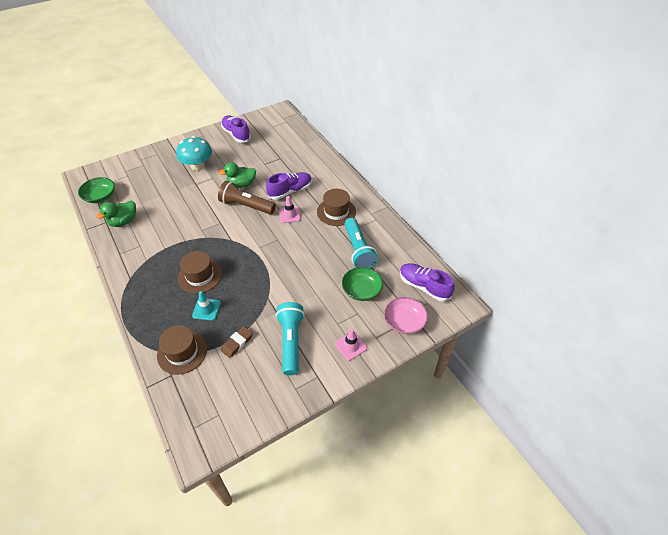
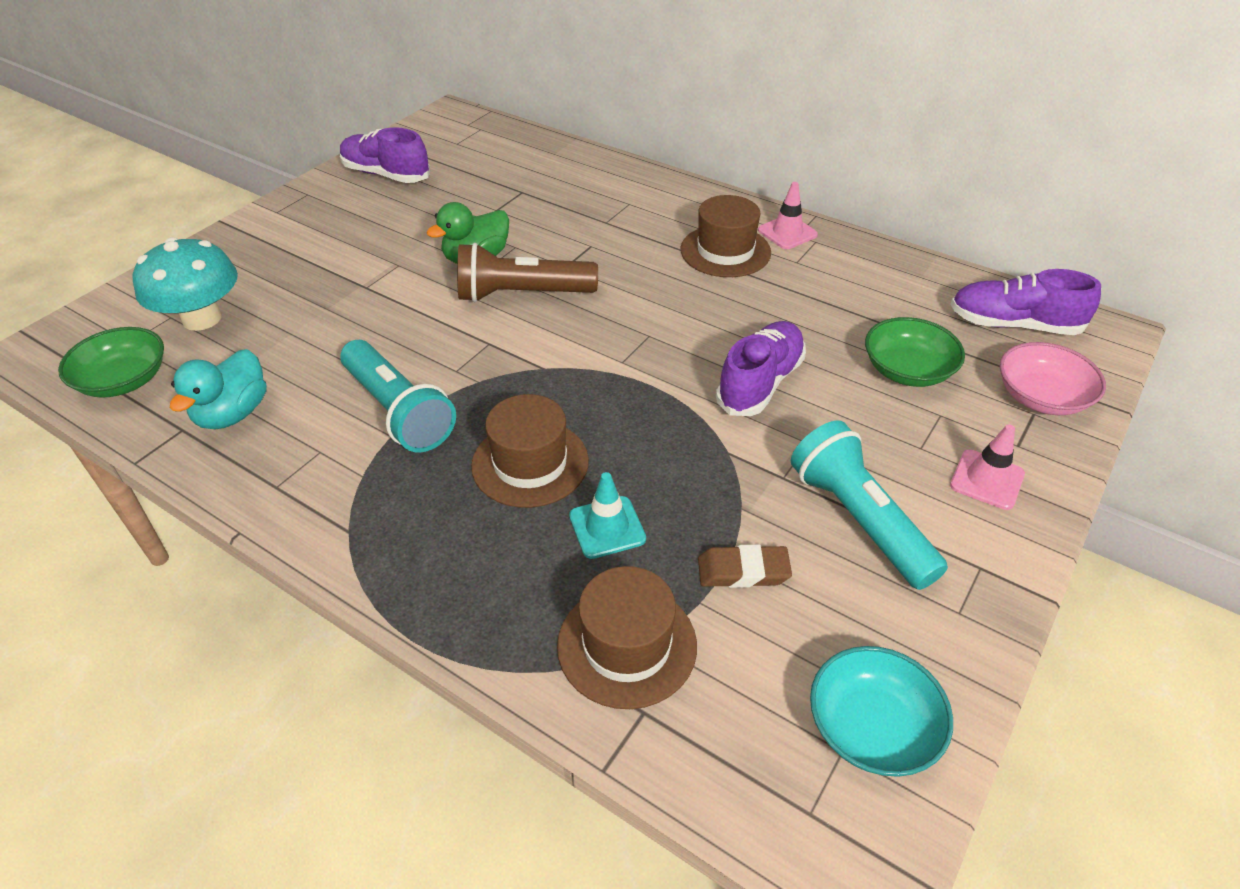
camera: 25 degrees left, 5 degrees down
(123, 221) = (233, 414): green duck -> turquoise duck
(197, 166) = (341, 252): turquoise mushroom -> turquoise mushroom (202, 318)
(233, 412) = (872, 727): none -> turquoise bowl
(237, 343) = (743, 571): brown eraser -> brown eraser turned 75 degrees clockwise
(290, 191) = (596, 242): purple shoe -> purple shoe (760, 383)
(290, 215) = (634, 283): pink traffic cone -> pink traffic cone (787, 232)
(358, 250) = (831, 302): turquoise flashlight -> turquoise flashlight (398, 411)

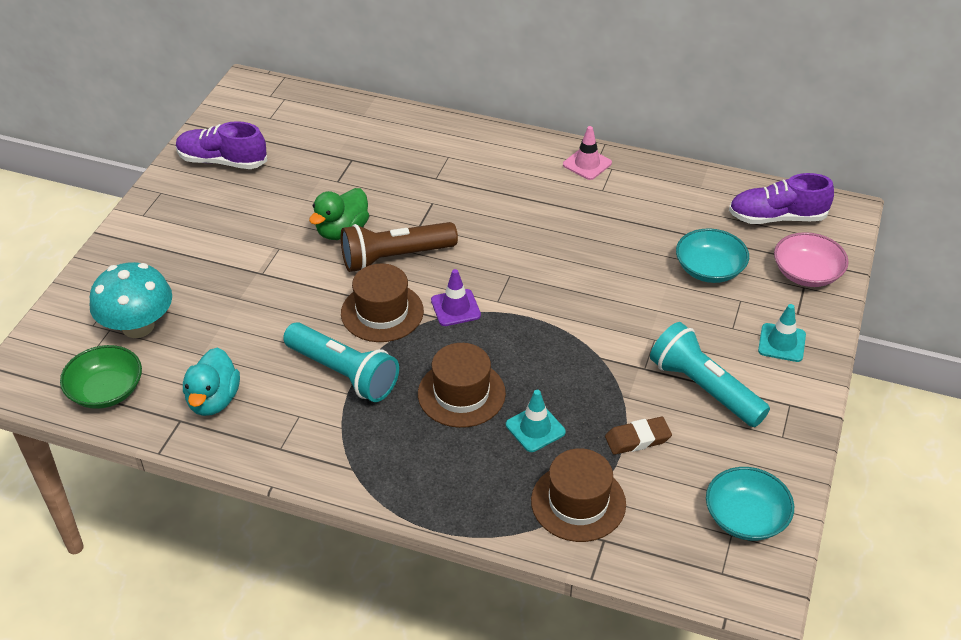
camera: 15 degrees left, 0 degrees up
(568, 360) = (455, 308): none -> purple traffic cone
(725, 251) = (543, 189): brown hat -> brown hat (382, 312)
(760, 383) = (606, 299): purple shoe -> none
(907, 370) = (709, 269): green bowl -> turquoise bowl
(987, 480) = (781, 343): pink traffic cone -> turquoise traffic cone

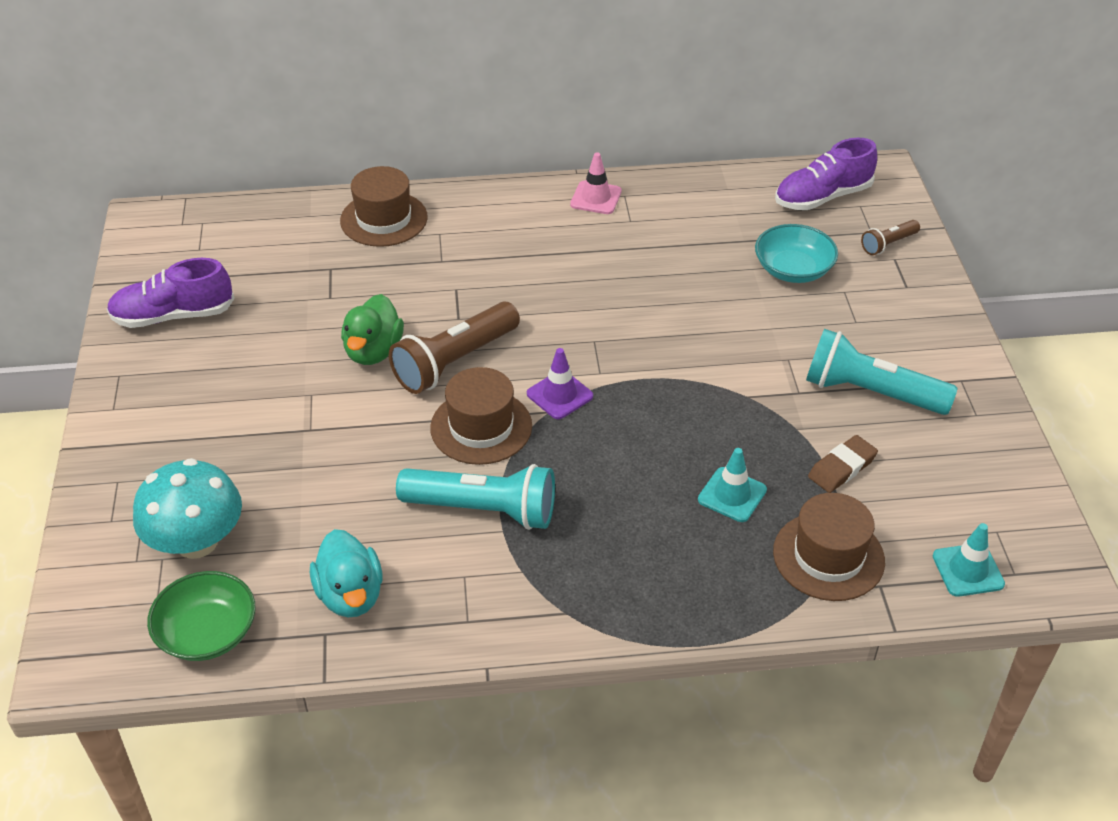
camera: 25 degrees left, 0 degrees up
(461, 393) = (629, 486): brown hat -> brown hat (384, 219)
(745, 517) = (998, 509): turquoise bowl -> none
(781, 343) = (912, 321): turquoise traffic cone -> turquoise traffic cone (968, 570)
(806, 273) = (888, 244): pink bowl -> brown flashlight

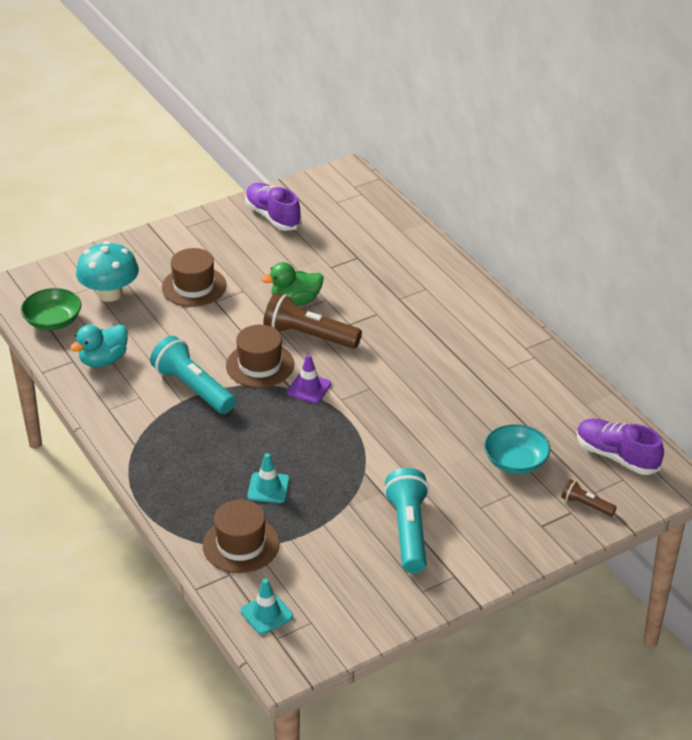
camera: 65 degrees right, 5 degrees down
(384, 219) = (421, 261): brown hat -> brown hat (194, 286)
(483, 510) = (193, 388): turquoise flashlight -> turquoise flashlight turned 150 degrees clockwise
(596, 198) = (520, 344): pink traffic cone -> none
(842, 468) = (324, 533): brown eraser -> none

